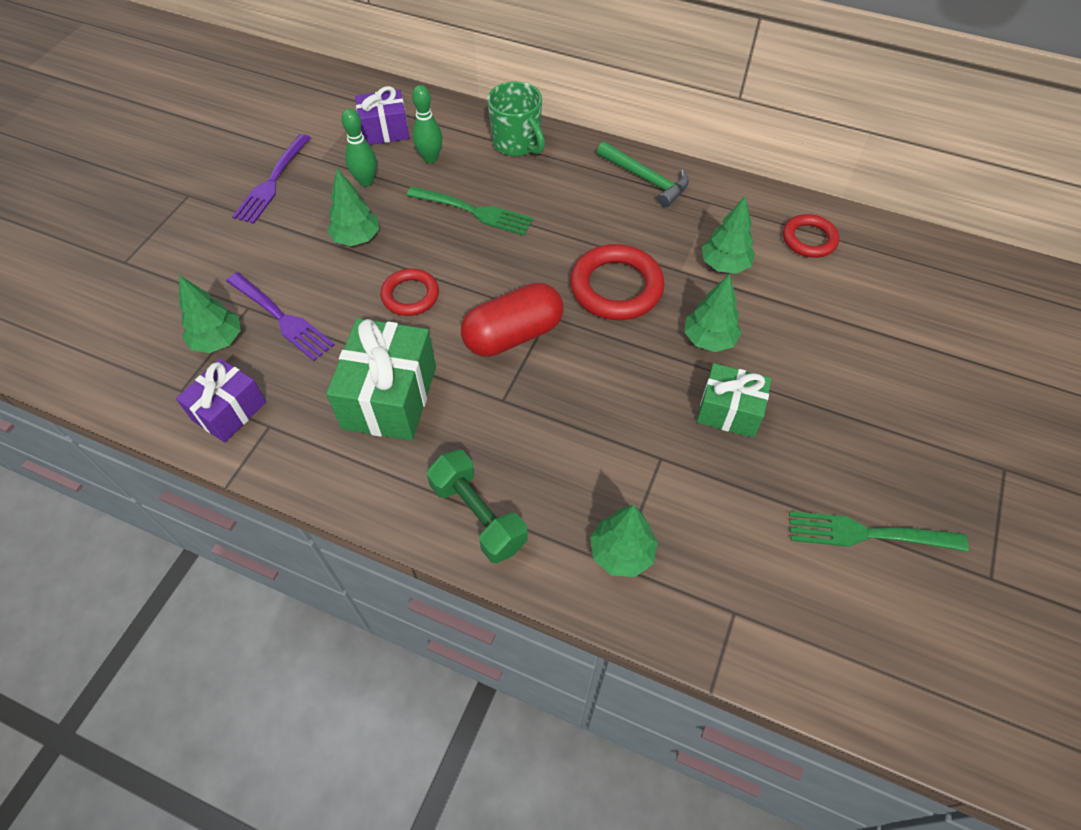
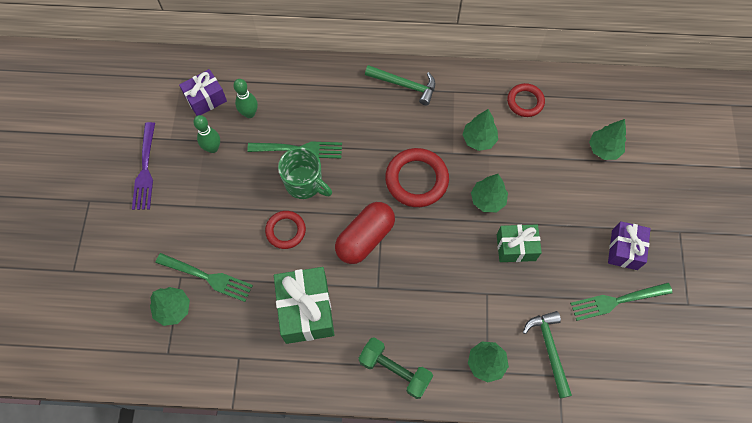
camera: 20 degrees left, 10 degrees up
(229, 411) = (207, 357): purple gift -> purple gift (624, 250)
(281, 318) = (207, 277): purple fork -> green fork
(356, 238) = (228, 198): green tree -> green tree (604, 149)
(517, 143) = (305, 81): green mug -> green mug (304, 183)
(731, 567) = (549, 349): none -> green hammer

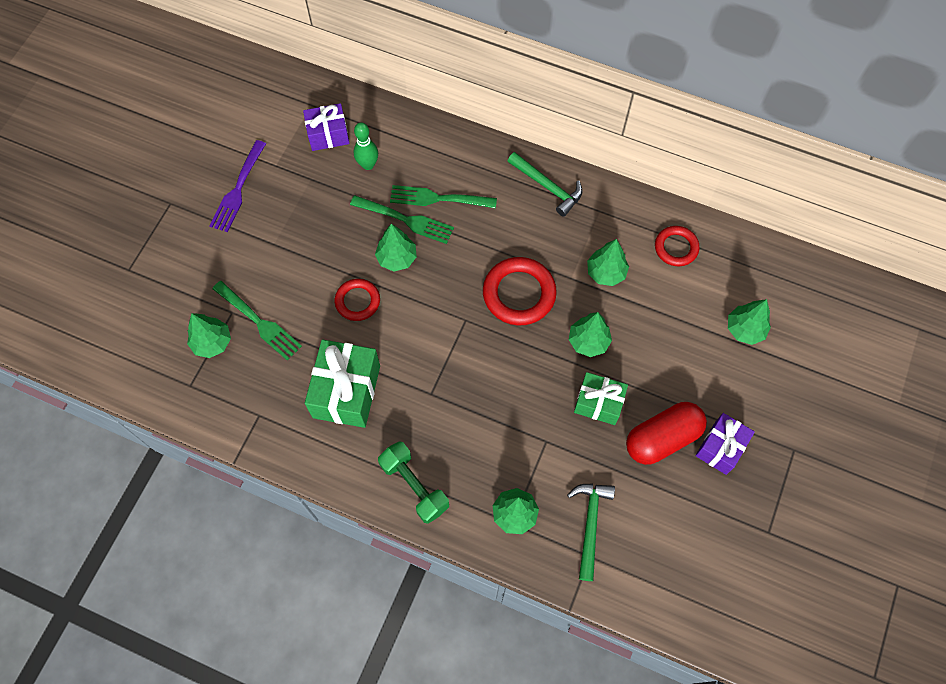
camera: 20 degrees right, 0 degrees up
(213, 148) = (315, 189): green bowling pin -> none
(304, 183) = (397, 258): green mug -> green tree
(365, 238) = (438, 337): red capsule -> red capsule (662, 438)
(617, 300) = (689, 499): green fork -> green fork (439, 198)

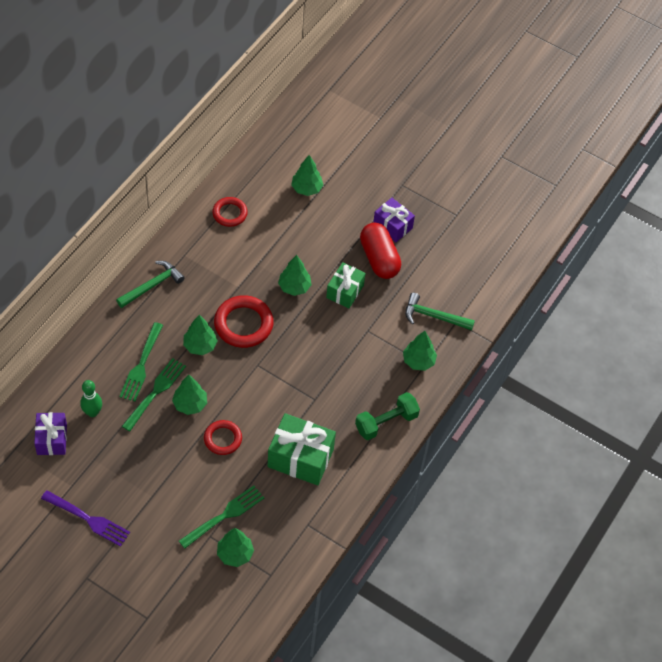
camera: 85 degrees left, 10 degrees down
(606, 273) = (239, 263): green tree -> green tree (200, 346)

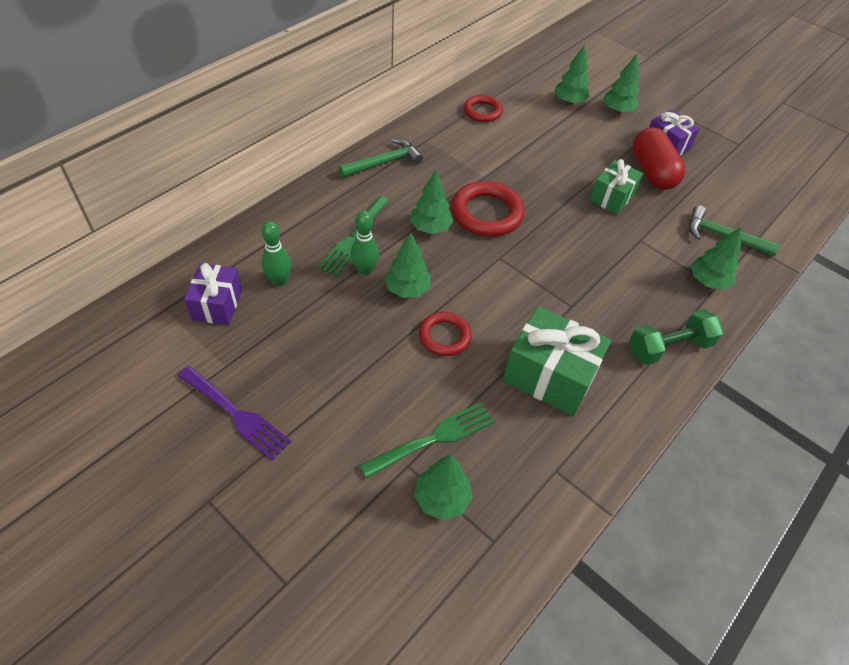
camera: 10 degrees right, 5 degrees down
(155, 393) = (365, 270): green fork -> green bowling pin
(294, 287) = (551, 185): green tree -> green tree (617, 110)

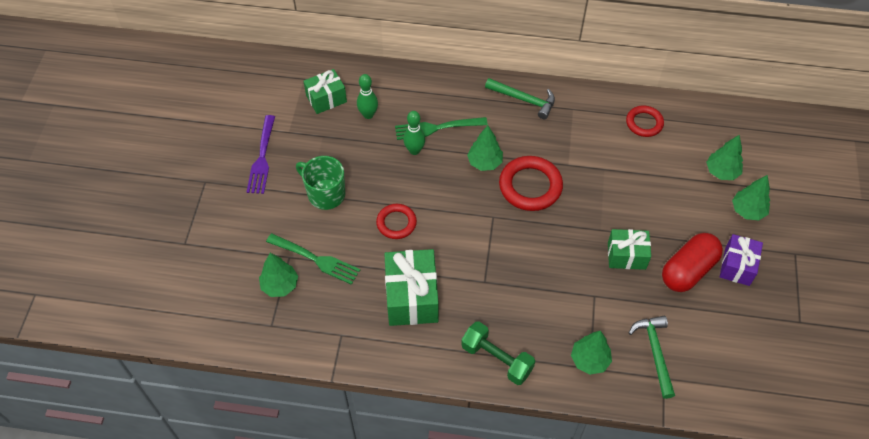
camera: 60 degrees right, 5 degrees up
(217, 304) = (326, 99): purple gift -> green gift
(349, 379) = (325, 194): none -> green mug
(407, 289) = (418, 182): green tree -> none

